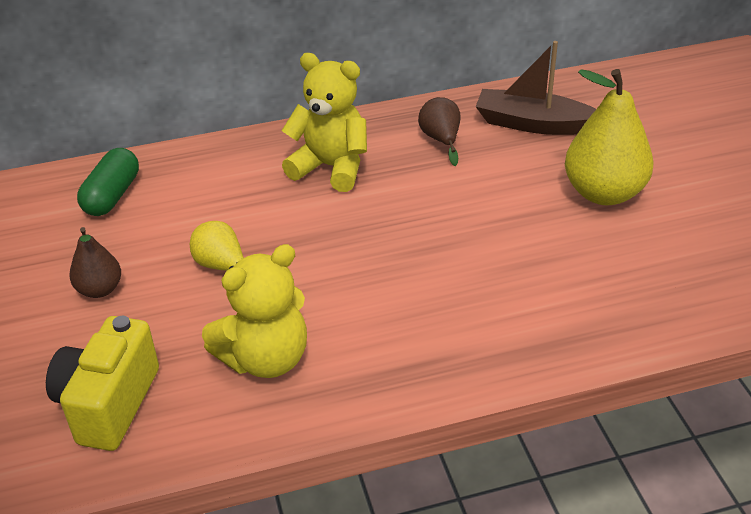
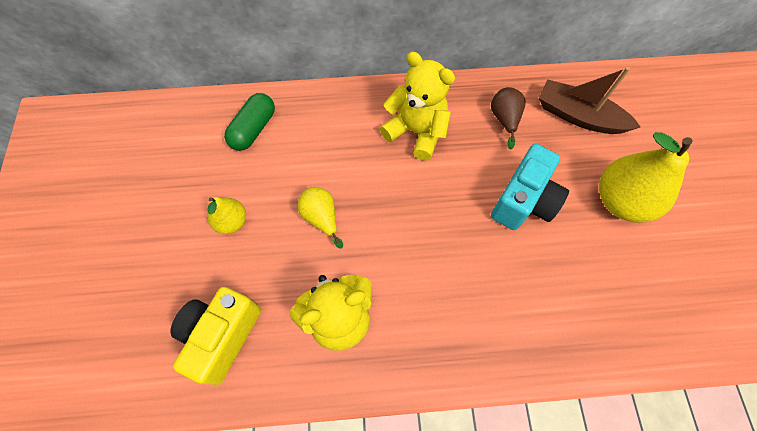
camera: 10 degrees right, 25 degrees up
(100, 289) = (232, 222): brown pear -> yellow pear
(483, 211) = (524, 201): none -> turquoise camera

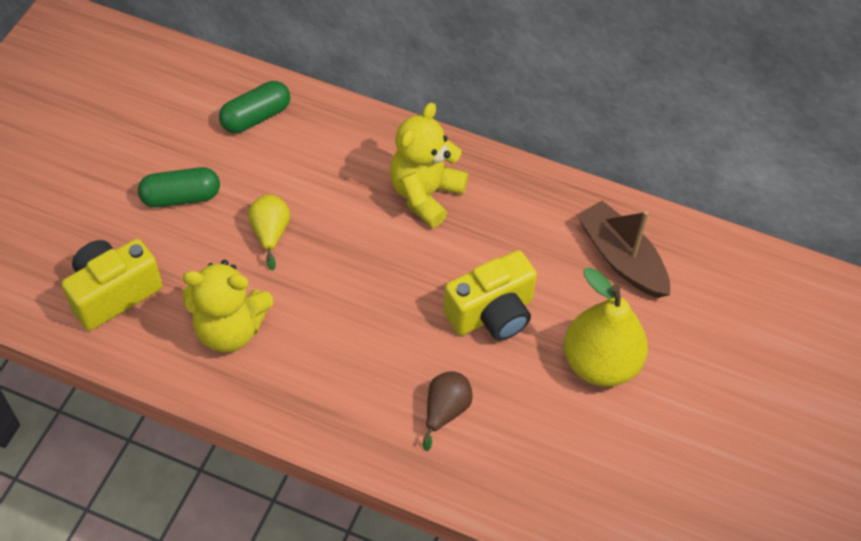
camera: 25 degrees right, 10 degrees down
(232, 222) = (181, 197): yellow pear -> green capsule
(416, 132) = (425, 194): yellow teddy bear -> yellow teddy bear turned 120 degrees counterclockwise
(504, 120) = (532, 225): brown pear -> brown pear (445, 411)
(524, 201) = (492, 314): turquoise camera -> yellow camera

